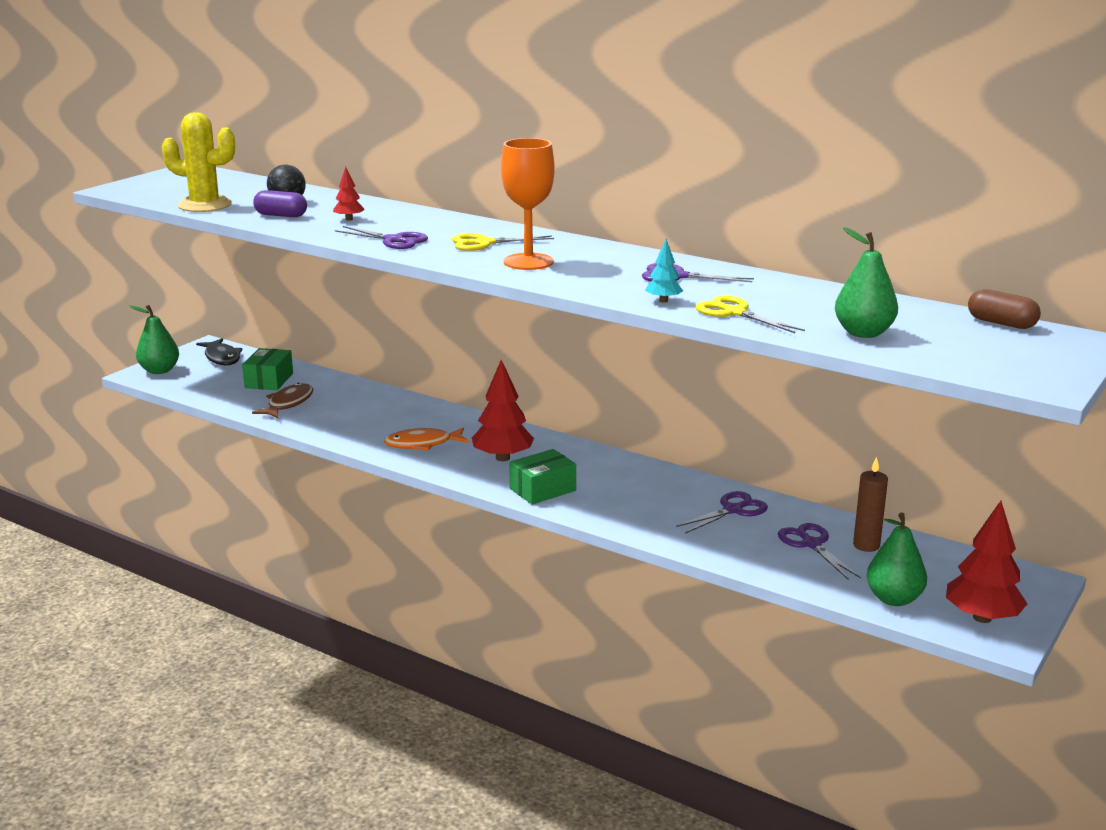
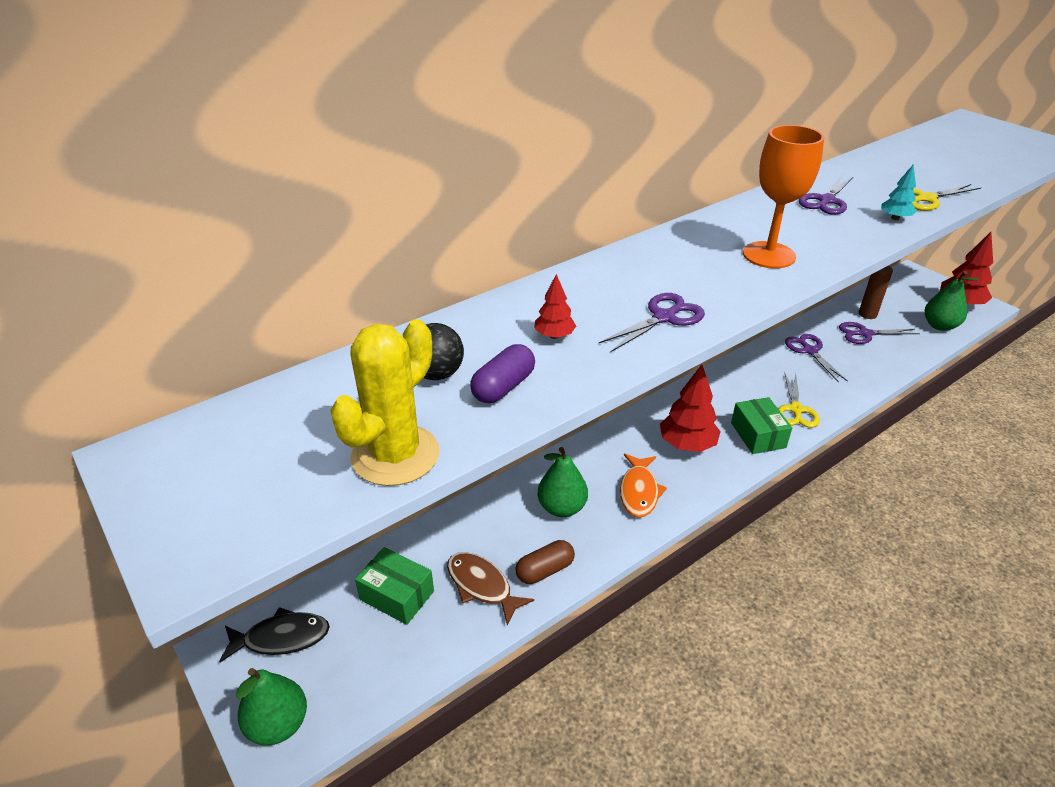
camera: 70 degrees left, 15 degrees up
(484, 243) = (695, 267): yellow scissors -> yellow scissors (795, 410)
(863, 333) = (969, 169): green pear -> green pear (562, 508)
(1001, 323) = (941, 130): brown capsule -> brown capsule (545, 570)

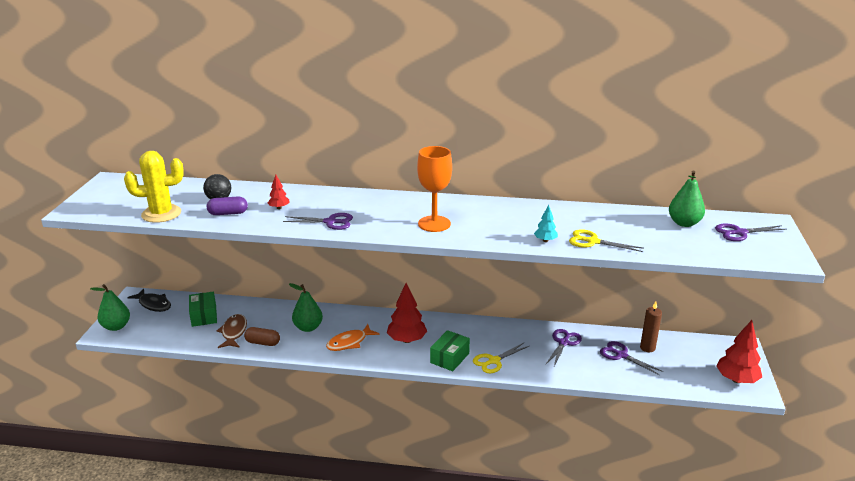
camera: 45 degrees right, 10 degrees down
(826, 201) = (531, 218): purple scissors -> purple scissors (739, 233)
(939, 326) = (688, 380): green pear -> green pear (684, 223)

